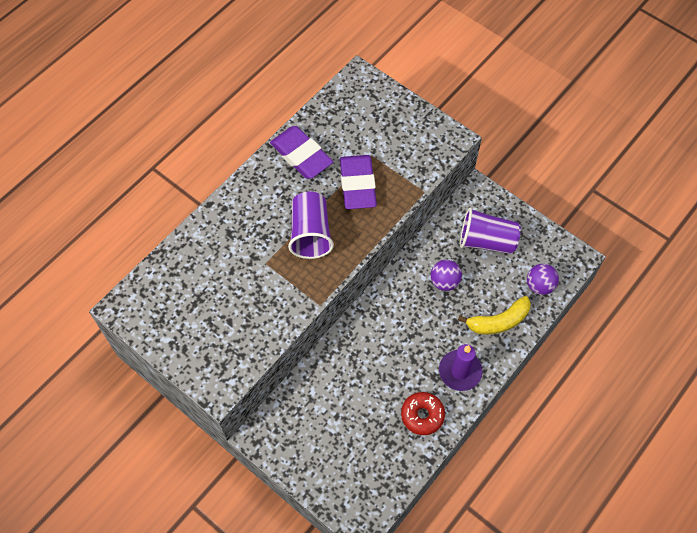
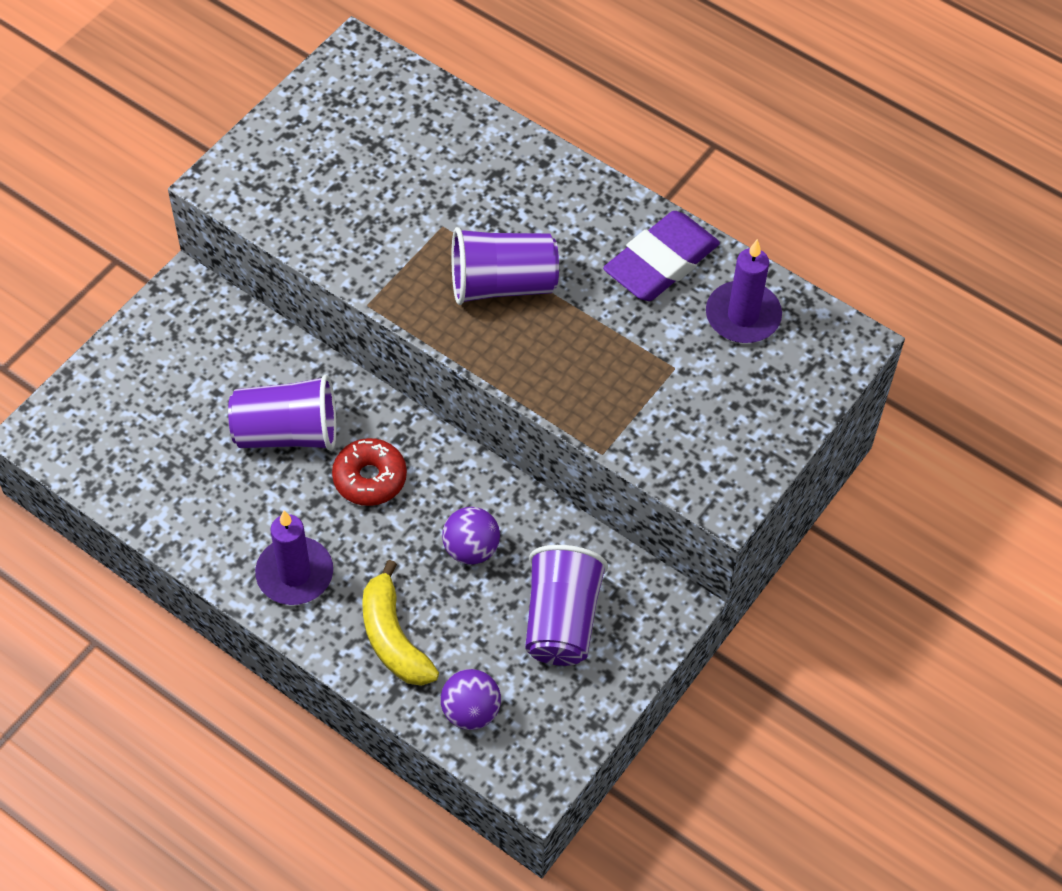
camera: 85 degrees right, 5 degrees down
(339, 121) = (743, 316): none -> purple candle
(357, 185) = (607, 349): purple eraser -> none
(367, 375) = (287, 433): none -> purple cup
(422, 415) = (214, 516): red donut -> red donut (370, 478)

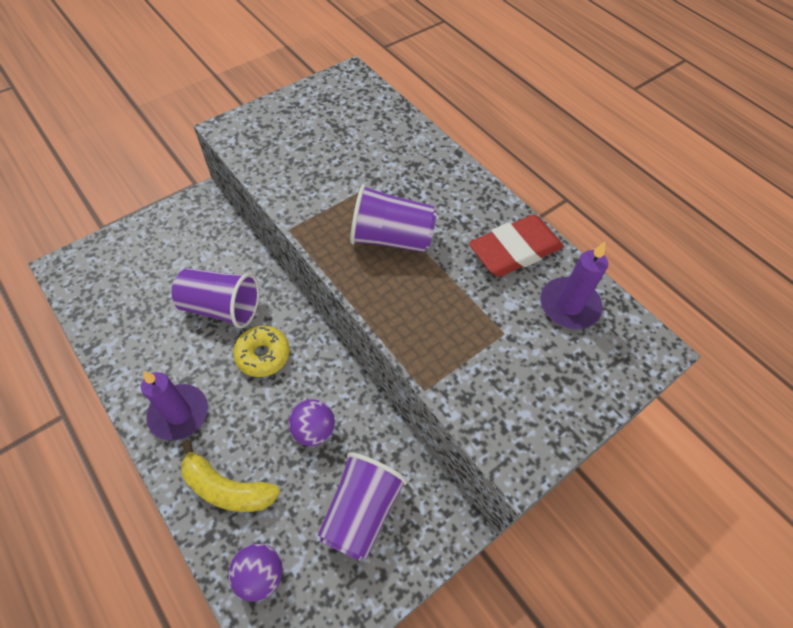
camera: 15 degrees right, 0 degrees up
(370, 478) = (263, 355): red donut -> yellow donut
(393, 638) = (227, 488): yellow banana -> yellow banana turned 60 degrees counterclockwise
(661, 262) = (515, 250): purple eraser -> red eraser

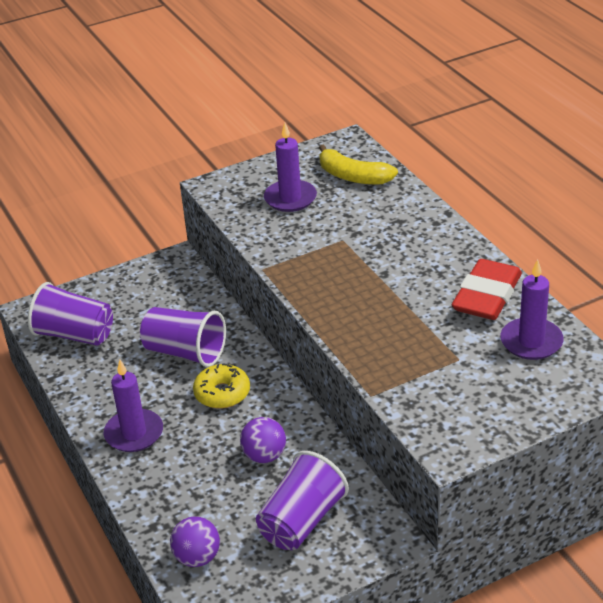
camera: 15 degrees right, 20 degrees down
(227, 488) = (173, 493): yellow banana -> yellow banana (353, 177)
(306, 142) = (290, 198): none -> purple candle
(391, 238) = (362, 280): purple cup -> purple cup (74, 335)
(515, 250) = (487, 296): red eraser -> red eraser turned 45 degrees counterclockwise

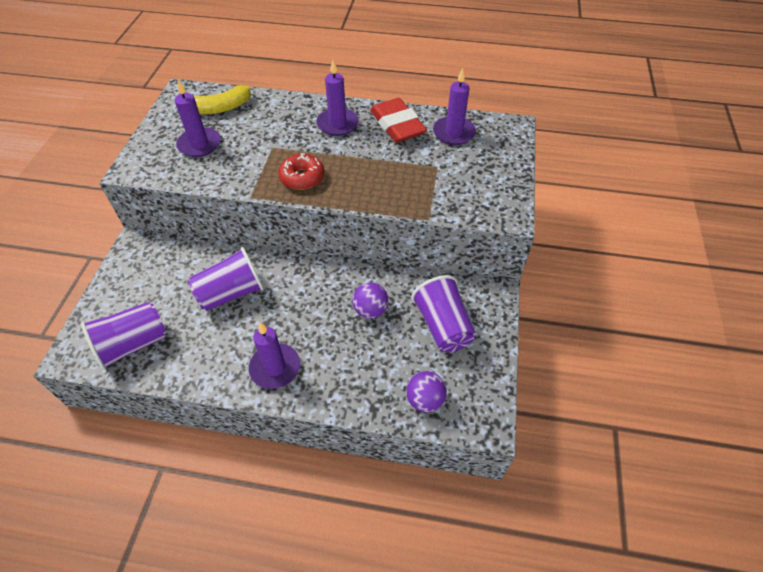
camera: 55 degrees left, 15 degrees up
(222, 393) = (292, 297): yellow donut -> none
(325, 282) = (302, 177): none -> red donut
(432, 257) = (337, 124): none -> purple candle

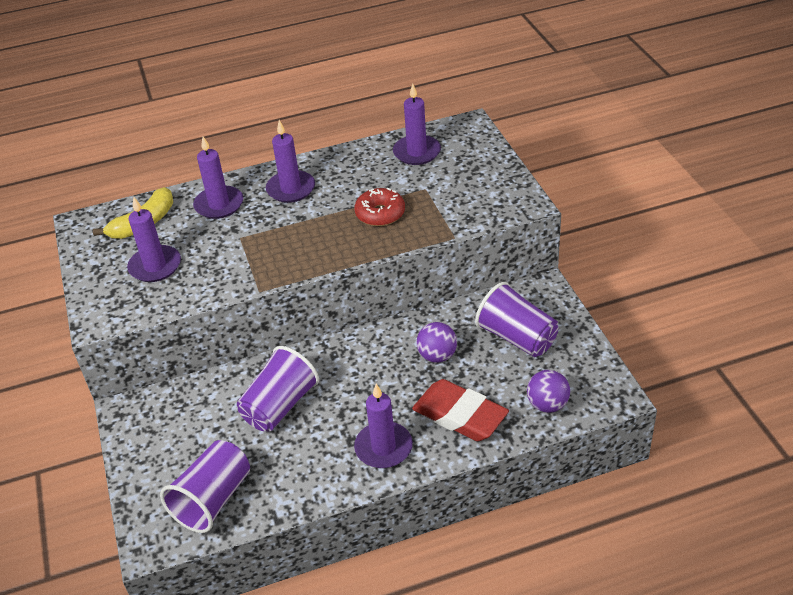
camera: 25 degrees left, 10 degrees down
(279, 115) = (219, 205): none -> purple candle
(302, 177) = (298, 252): red donut -> red donut (380, 214)
(397, 125) = (354, 166): red eraser -> red eraser (460, 415)

